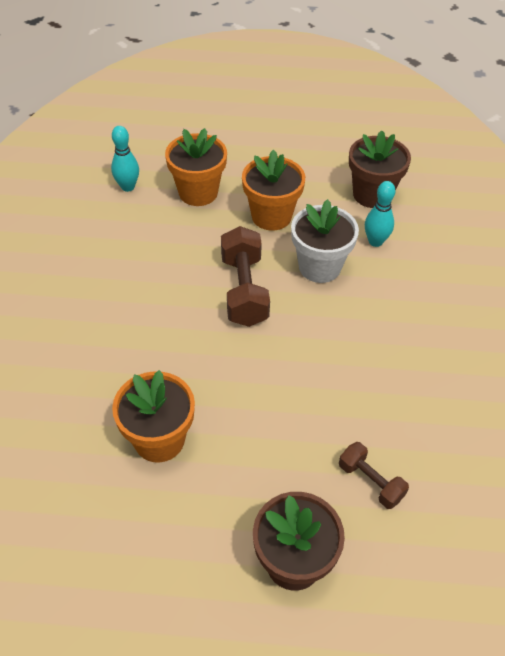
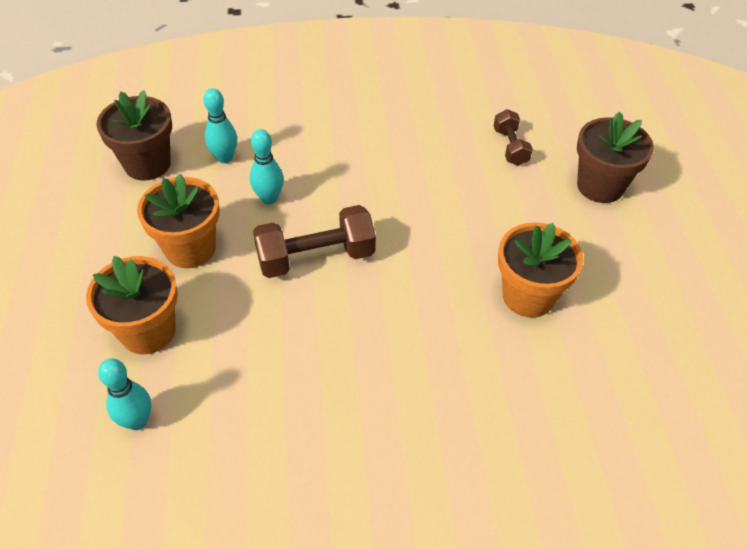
camera: 100 degrees left, 0 degrees up
(319, 267) = (269, 198): white flower pot -> turquoise bowling pin
(370, 482) = (510, 147): brown dumbbell -> brown dumbbell turned 45 degrees counterclockwise

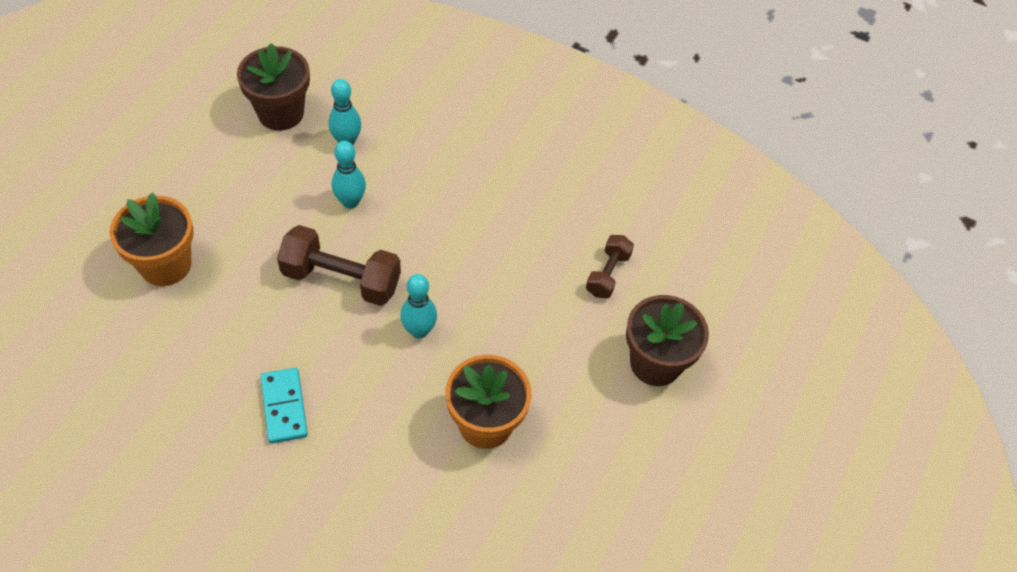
camera: 30 degrees right, 5 degrees up
(137, 421) = (103, 333): turquoise bowling pin -> turquoise bowling pin (419, 331)
(190, 248) = (251, 212): orange flower pot -> none
(360, 380) = (284, 407): none -> turquoise domino

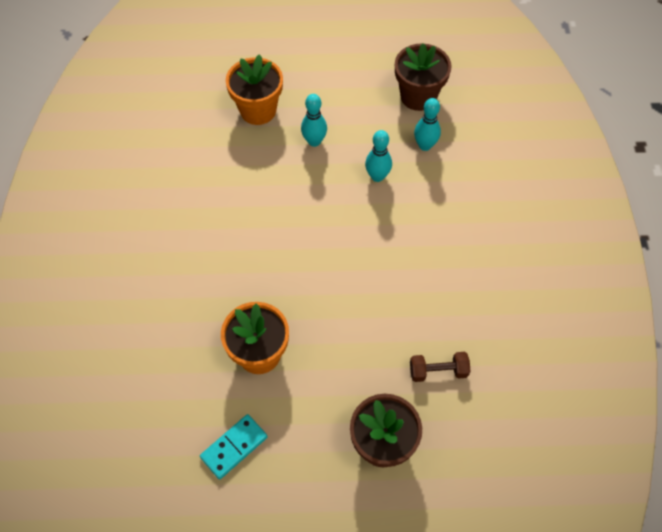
camera: 65 degrees right, 5 degrees up
(284, 407) = (200, 231): turquoise domino -> turquoise domino (234, 447)
(341, 279) = (313, 207): brown dumbbell -> none
(419, 331) = (304, 274): turquoise bowling pin -> turquoise bowling pin (314, 141)

